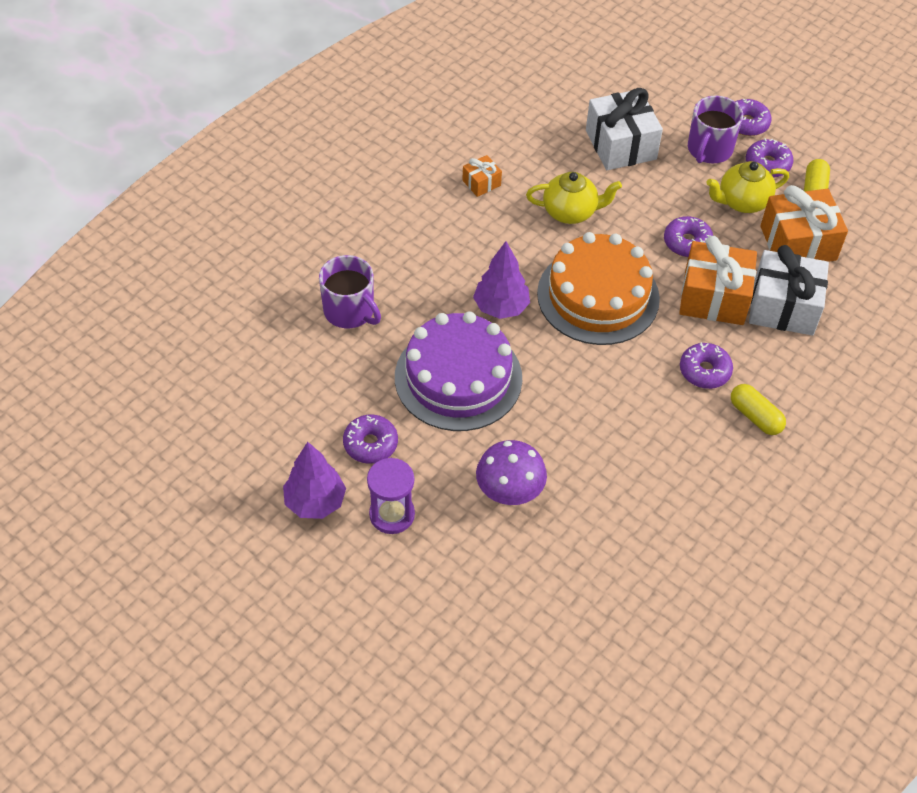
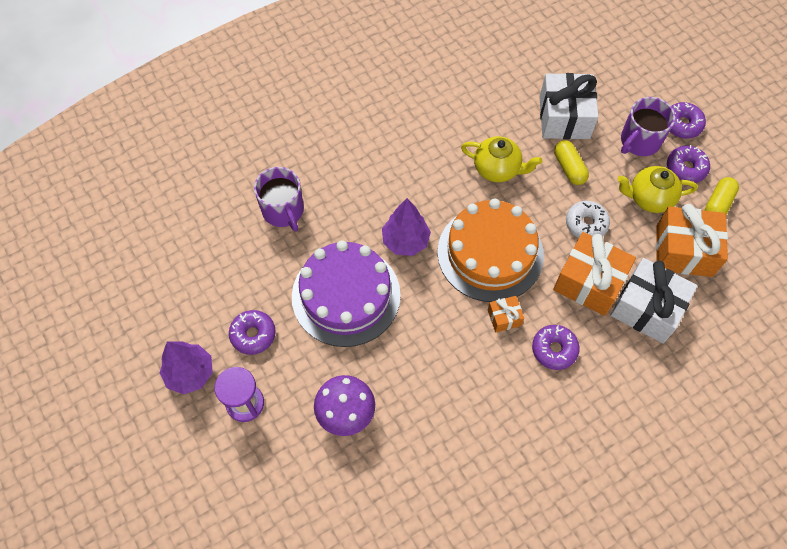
camera: 20 degrees right, 10 degrees up
(481, 183) = (434, 123): orange gift -> orange gift (504, 317)
(687, 242) = (586, 224): purple donut -> white donut
(755, 416) = (581, 406): yellow capsule -> yellow capsule (569, 168)

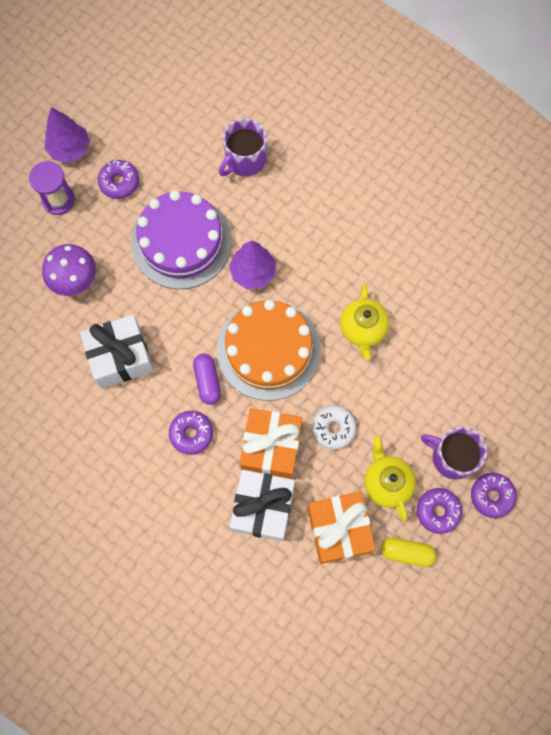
camera: 70 degrees right, 10 degrees up
(504, 317) = (207, 381): orange gift -> purple capsule
(564, 117) = (450, 375): white gift -> white gift (120, 357)
(569, 168) = (391, 396): yellow capsule -> none

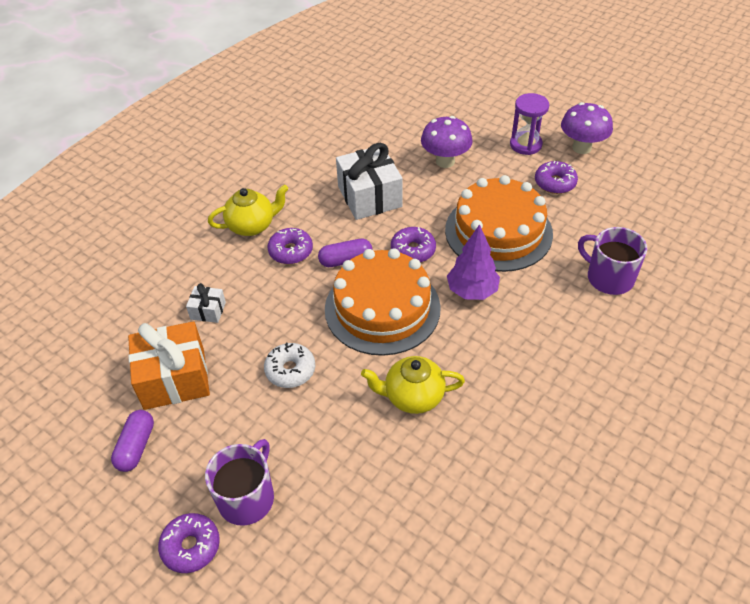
camera: 90 degrees right, 25 degrees down
(70, 149) = (581, 147): purple tree -> purple mushroom
(181, 241) = (498, 232): purple cake -> orange cake
(263, 508) = (208, 311): white gift -> white gift, size x0.48
(271, 447) = (272, 315): orange gift -> none
(387, 482) = (222, 425): yellow teapot -> yellow teapot (252, 226)
(407, 552) = (136, 446): yellow capsule -> purple capsule
(438, 511) = (180, 481): purple donut -> purple donut (413, 250)

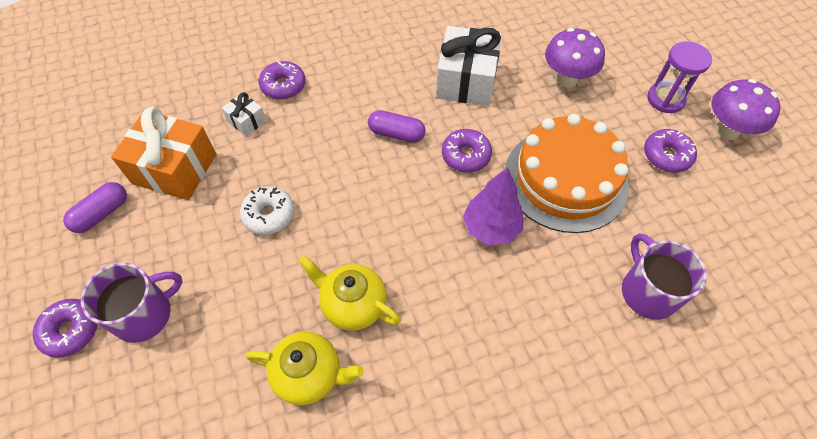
camera: 30 degrees right, 10 degrees up
(252, 226) = (342, 60): yellow teapot -> yellow teapot (309, 375)
(291, 251) = (355, 100): purple donut -> purple donut (283, 86)
(382, 308) = (393, 199): orange cake -> none

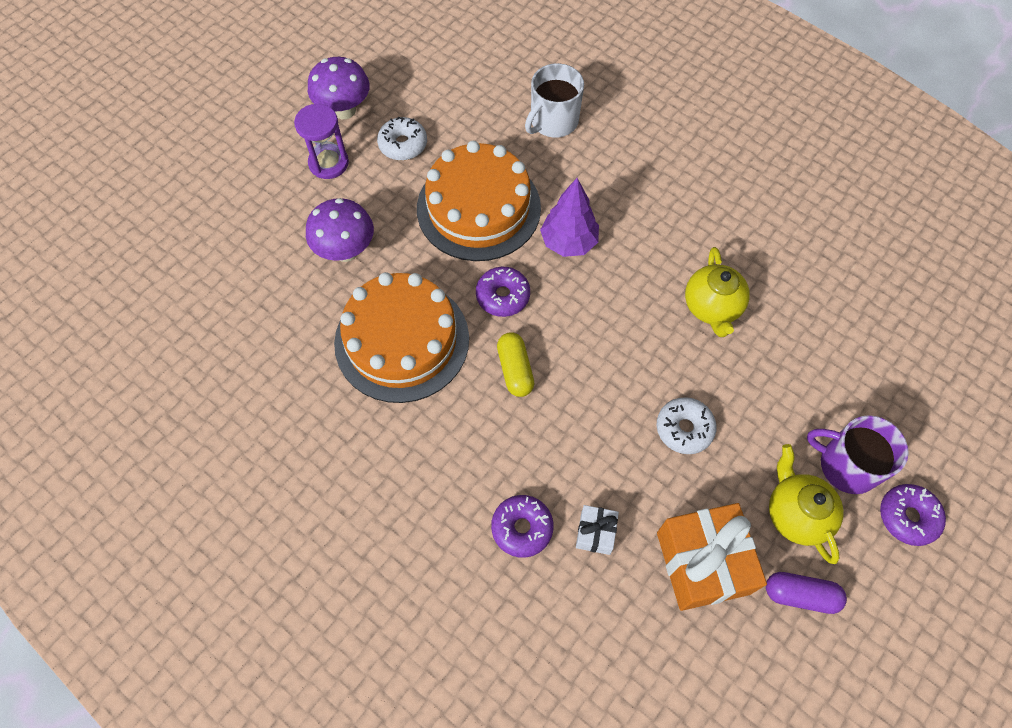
camera: 120 degrees left, 5 degrees up
(309, 375) = (786, 305): yellow teapot -> yellow teapot (796, 514)
(396, 134) = (515, 370): purple capsule -> yellow capsule
(466, 81) = (402, 340): white gift -> orange cake
(647, 291) = (553, 121): purple mug -> white mug
(666, 155) = (403, 144): purple donut -> white donut

